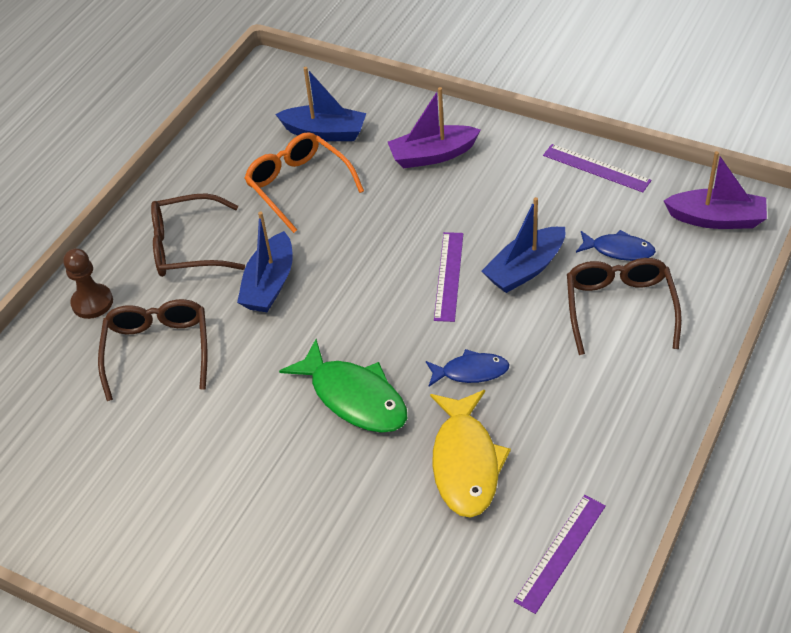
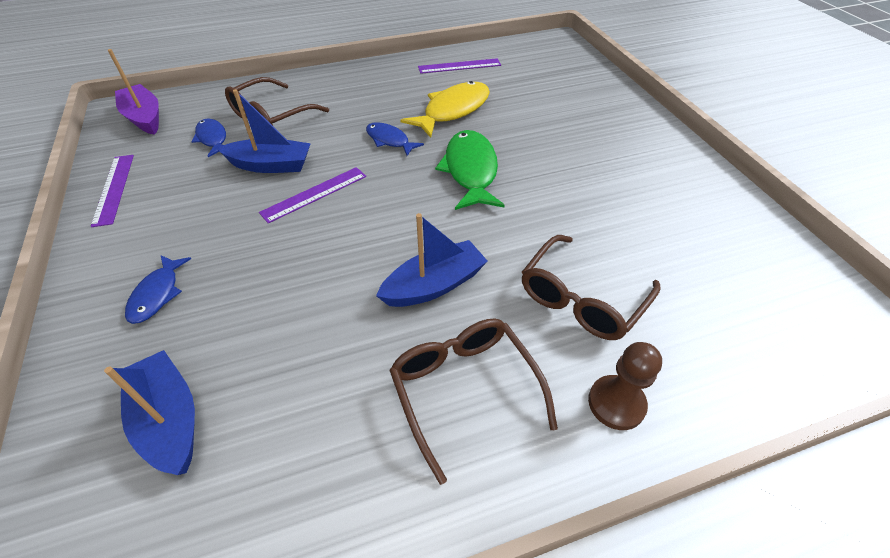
camera: 140 degrees left, 0 degrees up
(187, 247) = (464, 390): brown glasses -> brown glasses turned 150 degrees counterclockwise
(298, 186) = (287, 368): orange glasses -> none
(432, 155) = (157, 294): purple boat -> blue fish

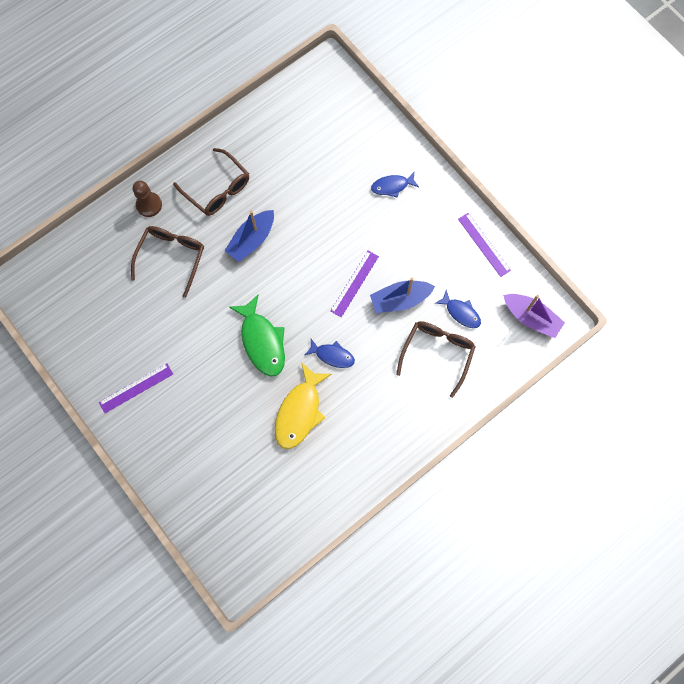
camera: 160 degrees right, 25 degrees up
(157, 294) = (392, 186): blue fish -> blue fish turned 90 degrees counterclockwise
(170, 420) = (337, 136): blue boat -> none
(459, 66) = (319, 488): purple ruler -> purple ruler (136, 388)

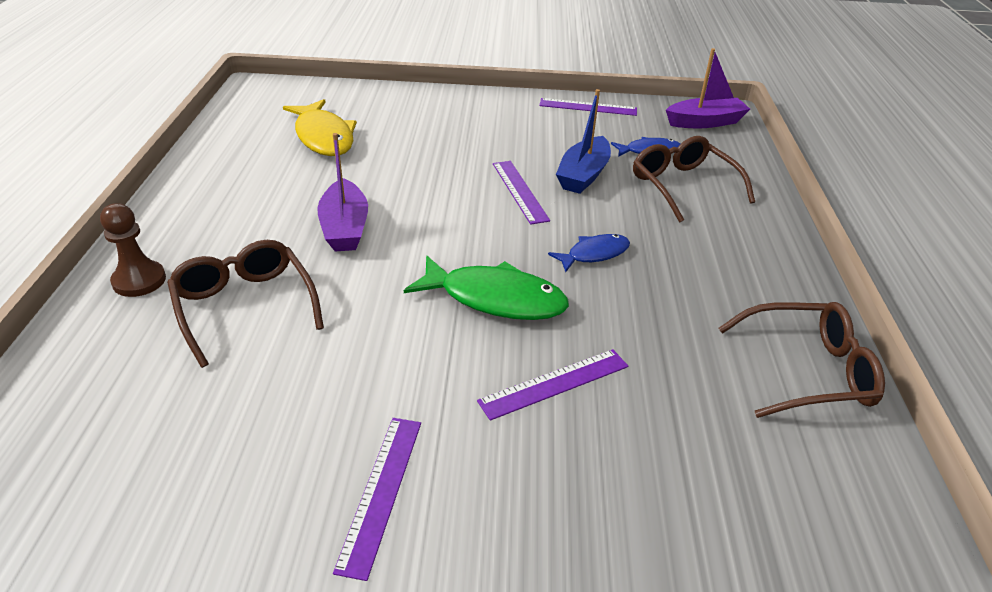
camera: 50 degrees left, 35 degrees down
(217, 189) = (235, 215): brown glasses -> brown glasses (807, 371)
(233, 402) = (555, 384): none -> purple ruler
(252, 240) = (345, 228): blue boat -> purple boat
(299, 412) = (647, 326): yellow fish -> yellow fish (323, 137)
(392, 186) = (445, 118): blue fish -> none

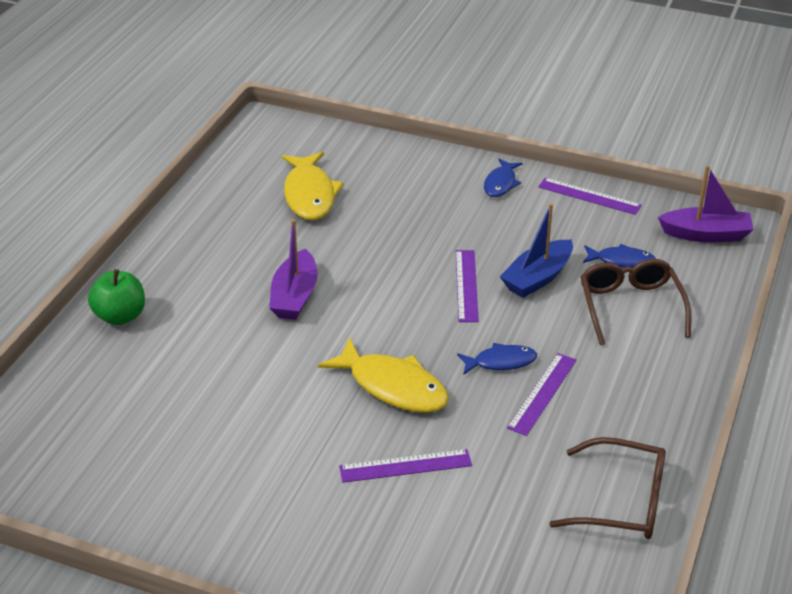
camera: 20 degrees right, 0 degrees up
(139, 280) = (120, 316): brown pawn -> green apple
(245, 306) = (193, 354): brown glasses -> none
(381, 492) = (245, 513): purple ruler -> purple ruler (543, 393)
(495, 299) = (393, 387): green fish -> yellow fish
(504, 107) = (500, 183): none -> blue fish

